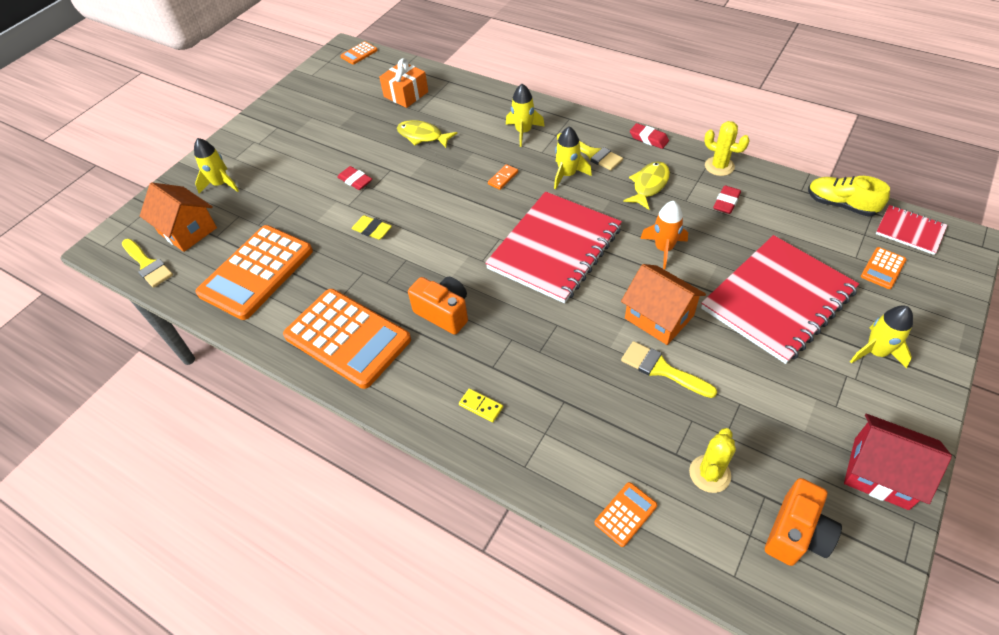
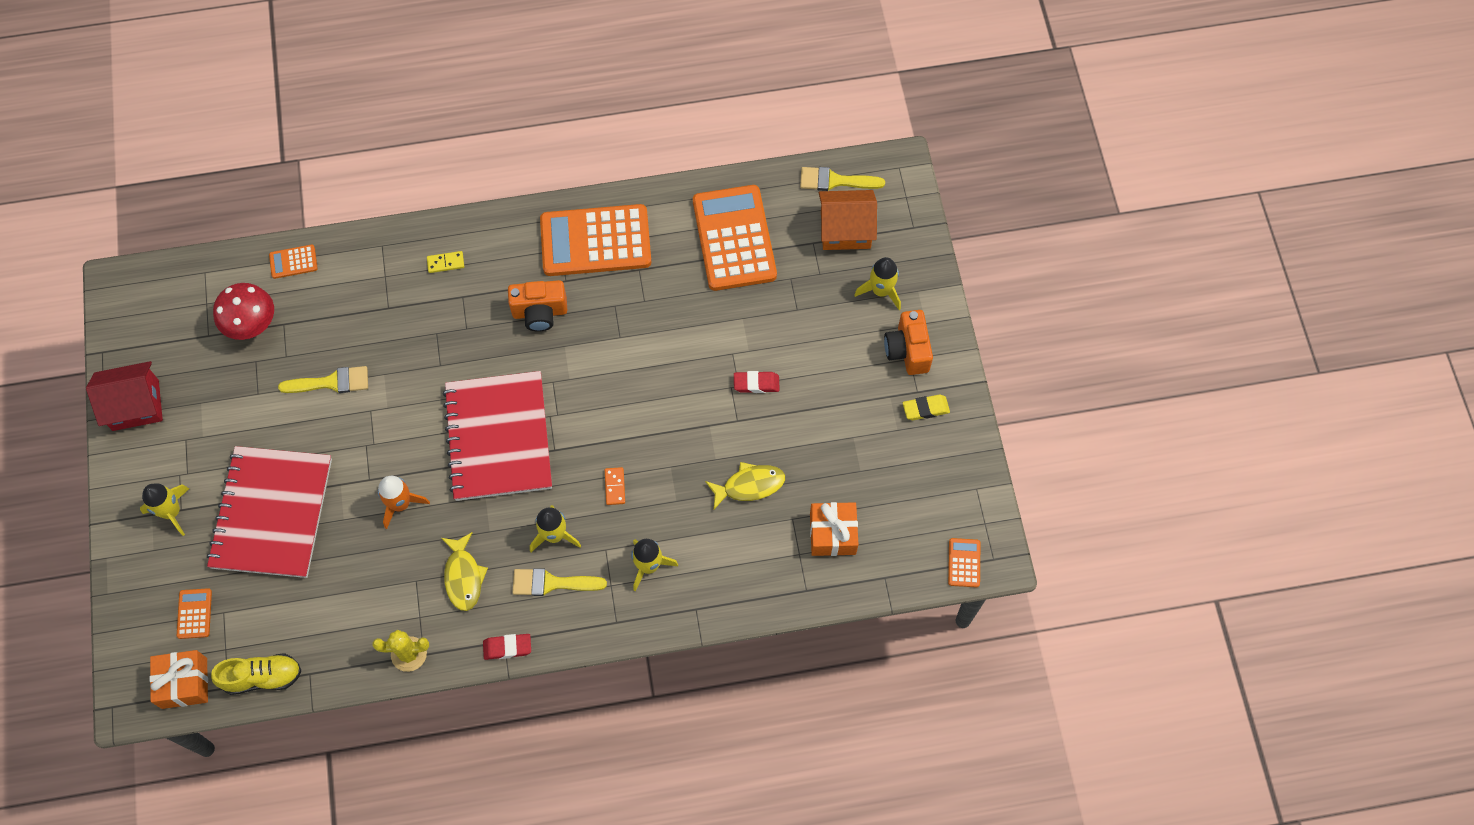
camera: 135 degrees right, 15 degrees up
(372, 230) = (680, 344): yellow eraser -> yellow eraser (925, 409)
(625, 514) = (293, 262): orange calculator -> orange calculator turned 75 degrees clockwise
(659, 317) = (361, 428): orange house -> none
(709, 474) = (252, 325): yellow cactus -> red mushroom
(726, 202) = (375, 604): red eraser -> none
(796, 534) = (177, 324): orange camera -> orange camera (907, 350)
(910, 231) = (184, 683): red notebook -> orange gift

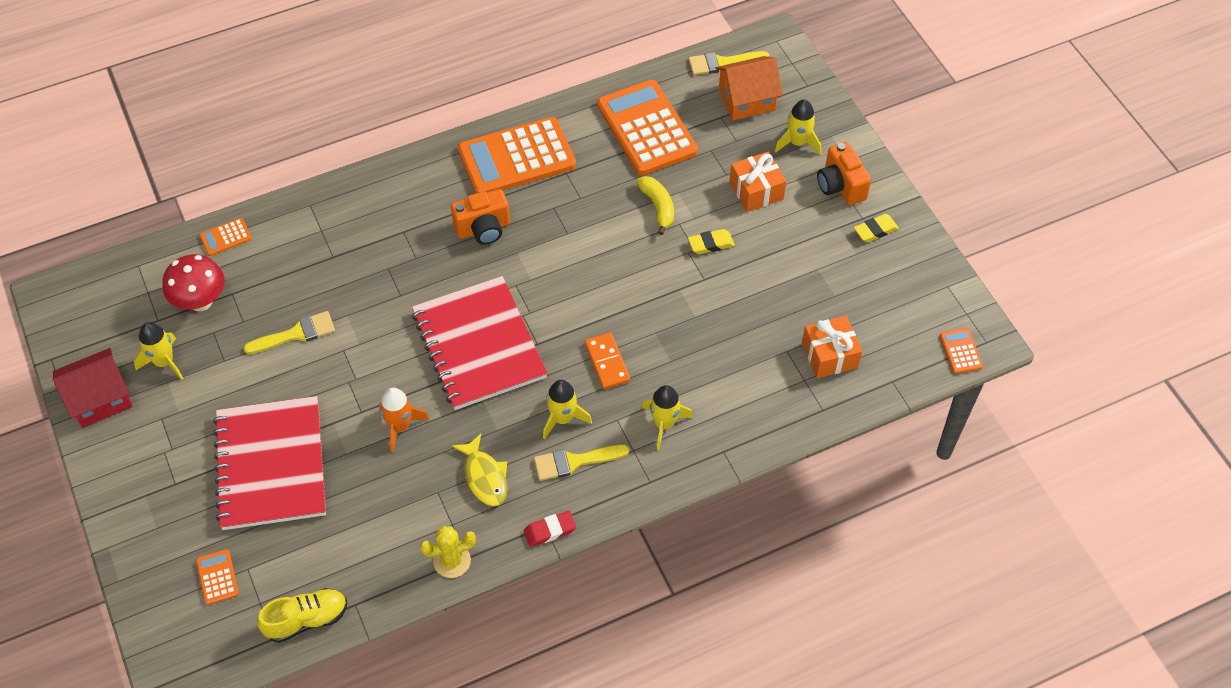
camera: 15 degrees left, 10 degrees down
(171, 512) = (166, 488): yellow rocket -> yellow rocket (164, 362)
(184, 683) = (226, 645): orange gift -> orange gift (756, 191)
(445, 263) = (377, 206): yellow domino -> none
(615, 487) = (607, 362): orange domino -> orange domino, size x1.53
(717, 330) = (658, 207): none -> yellow banana
(749, 485) = (736, 331): yellow fish -> none
(756, 384) = (711, 244): red eraser -> yellow eraser

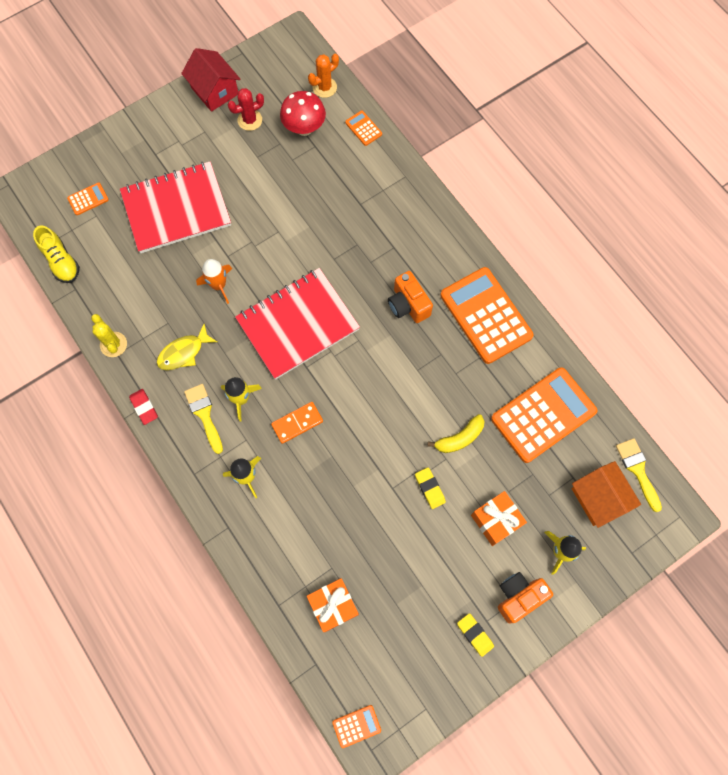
camera: 80 degrees right, 15 degrees up
(147, 270) = (324, 87): none -> orange cactus
(164, 362) = (250, 120): yellow rocket -> red cactus
(296, 334) = (287, 197): yellow brush -> none

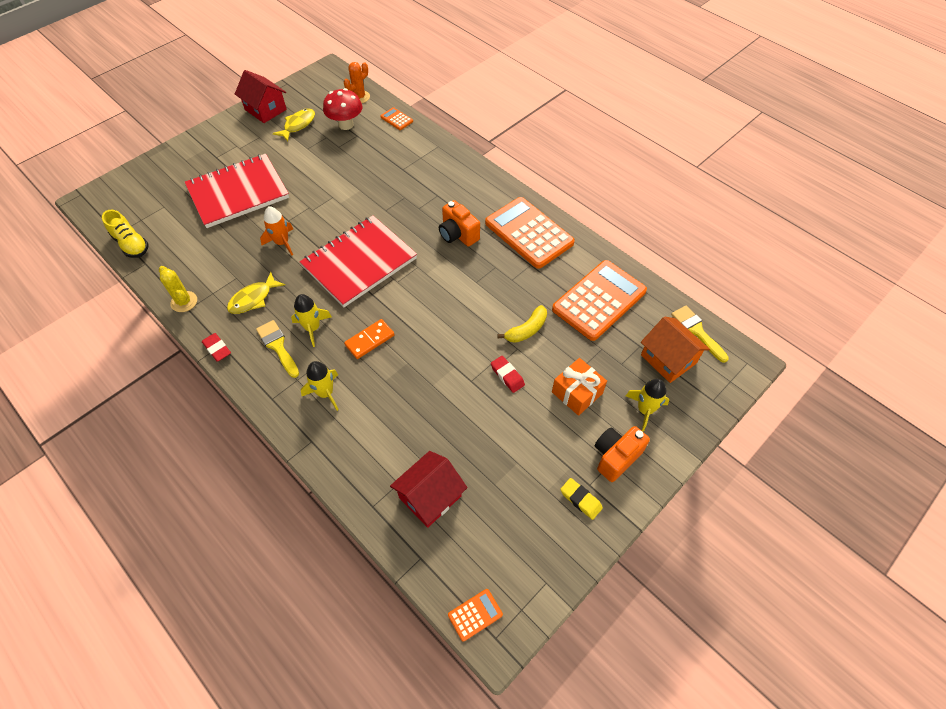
camera: 10 degrees left, 15 degrees down
(88, 199) = (156, 195): orange calculator -> none
(250, 120) = (298, 125): red cactus -> yellow fish
(333, 605) = (430, 497): orange gift -> red house
(429, 488) = (507, 376): yellow eraser -> red eraser

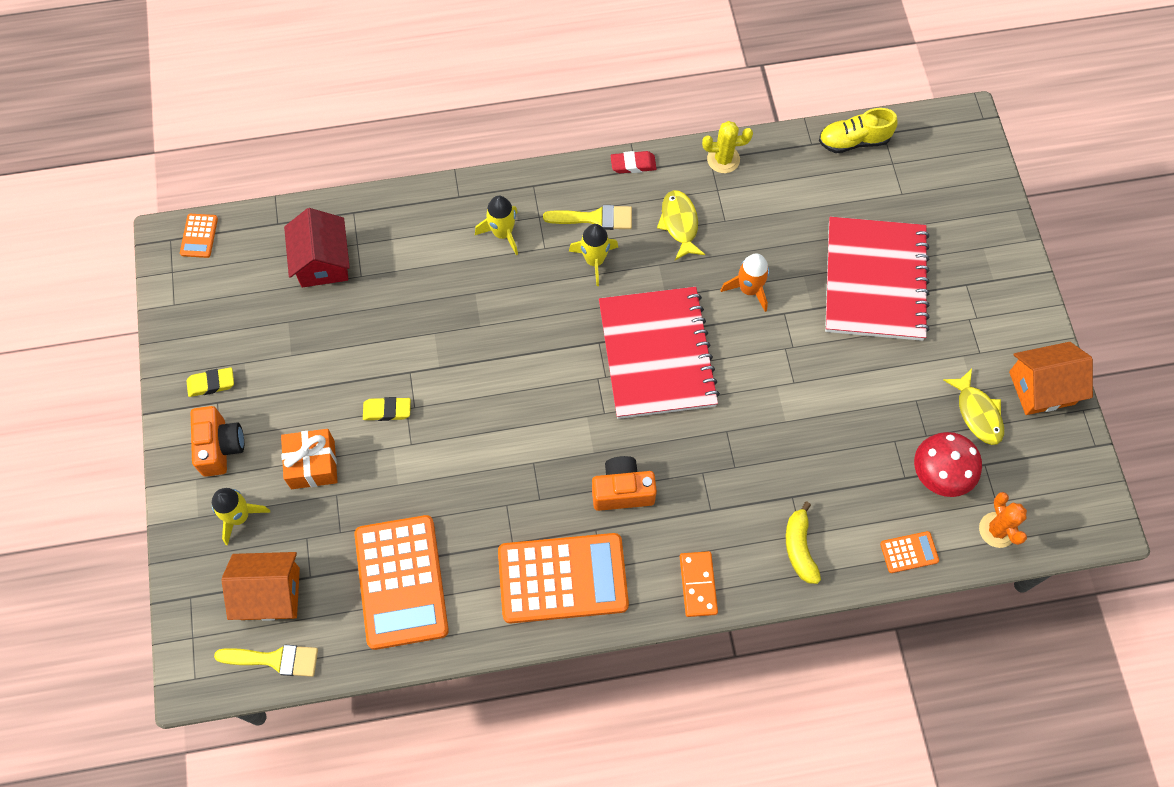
camera: 125 degrees right, 10 degrees up
(265, 109) = (1041, 388): red house -> orange house
(370, 340) = (536, 306): orange domino -> orange domino (698, 584)
(507, 376) = (387, 410): red eraser -> yellow eraser
(526, 330) = (426, 470): yellow banana -> yellow banana (799, 548)

